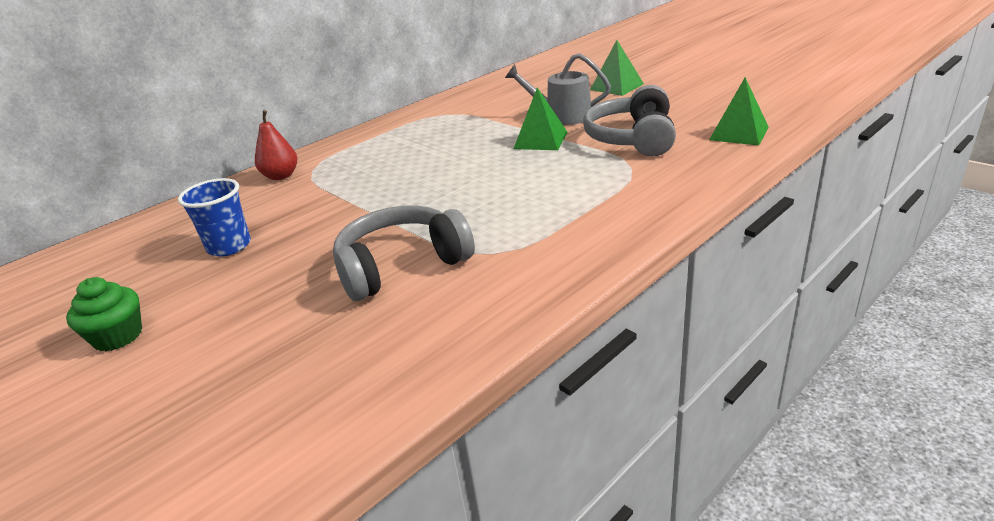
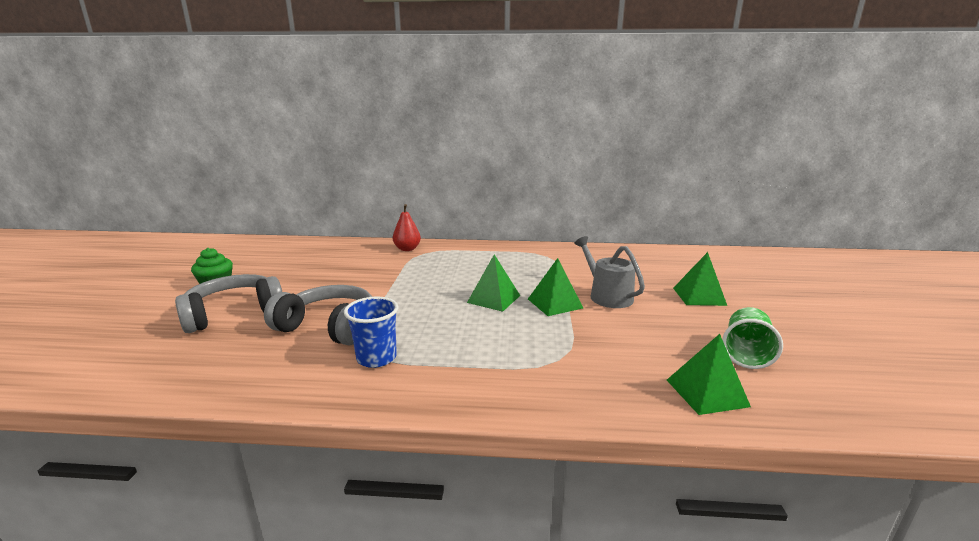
camera: 45 degrees right, 10 degrees down
(229, 246) = (318, 271): blue cup -> blue cup (376, 358)
(487, 163) = (493, 299): none -> green pyramid
(632, 138) = (612, 340): grey headphones -> grey headphones (234, 313)
(711, 104) = (746, 353): none -> green cup

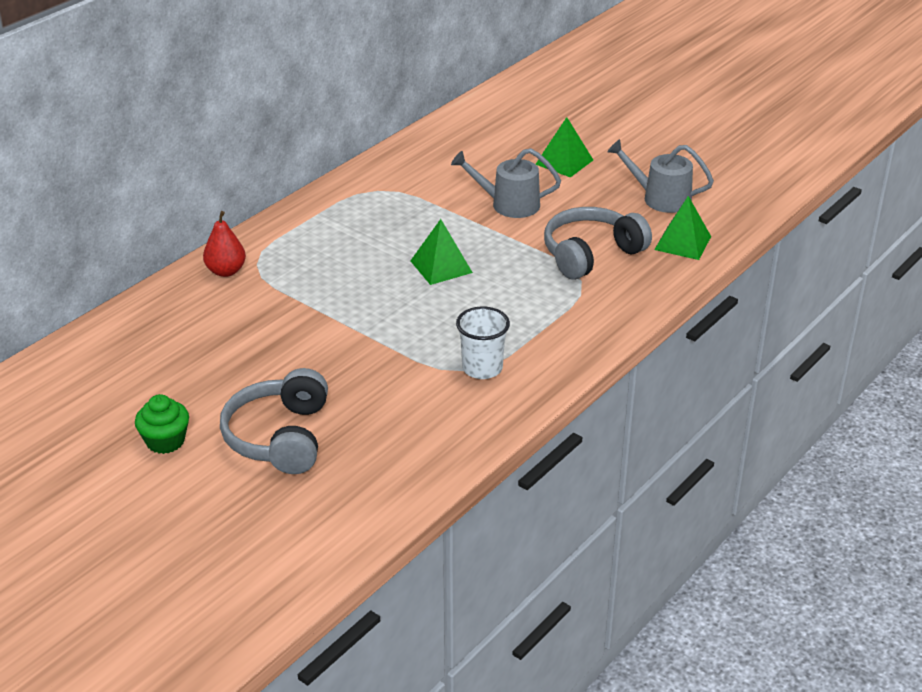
camera: 55 degrees left, 15 degrees up
(329, 327) = (389, 380): grey headphones -> grey headphones (591, 254)
(376, 358) = (482, 368): blue cup -> white cup
(554, 303) = (490, 238): green pyramid -> none
(746, 353) = (661, 198): green cup -> grey watering can

